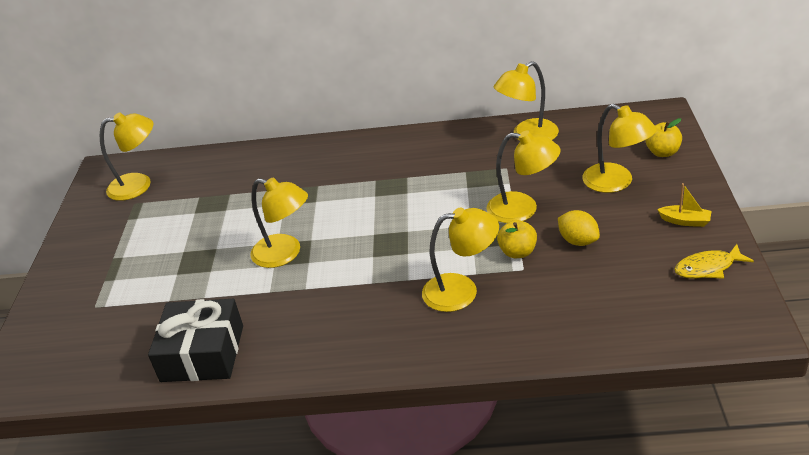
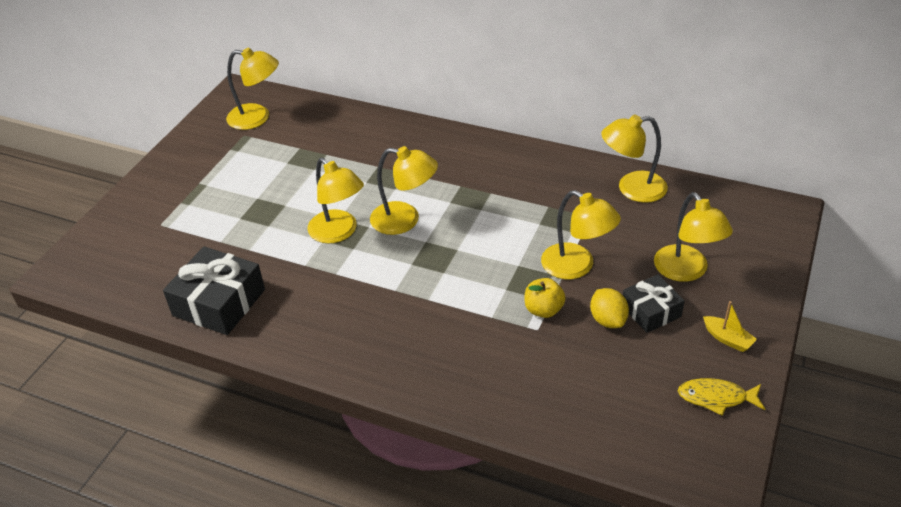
camera: 20 degrees right, 5 degrees up
(461, 291) = (468, 329): yellow lamp -> yellow lamp (405, 220)
(609, 222) = (651, 311): none -> black gift
(662, 152) = (756, 255): yellow apple -> none

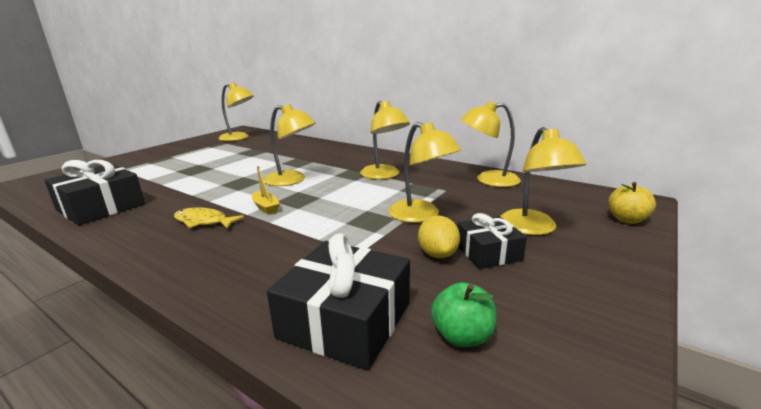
camera: 10 degrees right, 20 degrees down
(338, 232) = (236, 182): yellow lamp -> yellow lamp (384, 175)
(543, 310) = (373, 239): yellow apple -> yellow apple (627, 220)
(559, 402) = (345, 320): none -> black gift
(646, 401) = (462, 336): none -> green apple
(716, 397) = (565, 347): yellow fish -> yellow fish (203, 221)
(727, 339) = (581, 286): yellow boat -> yellow boat (266, 207)

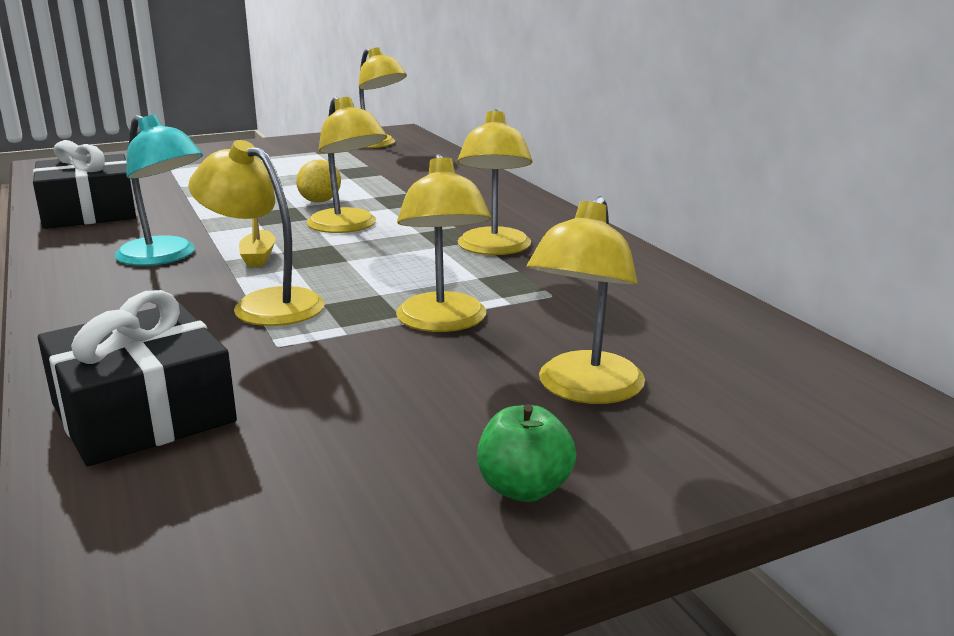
camera: 30 degrees right, 0 degrees up
(203, 221) = (165, 257): yellow fish -> turquoise lamp
(438, 254) = (373, 379): yellow lemon -> yellow lemon (320, 201)
(462, 336) = (234, 476): green apple -> green apple (524, 488)
(488, 180) = (661, 296): yellow lamp -> yellow lamp (265, 304)
(488, 252) = (447, 399): black gift -> none
(627, 220) = (796, 429): yellow apple -> none

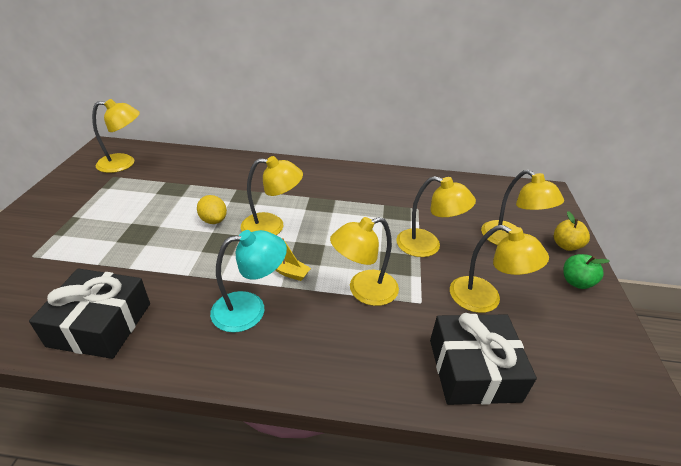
camera: 60 degrees left, 15 degrees up
(494, 249) = (351, 199): yellow lamp -> yellow lamp (485, 299)
(666, 459) = (566, 245): none -> yellow apple

